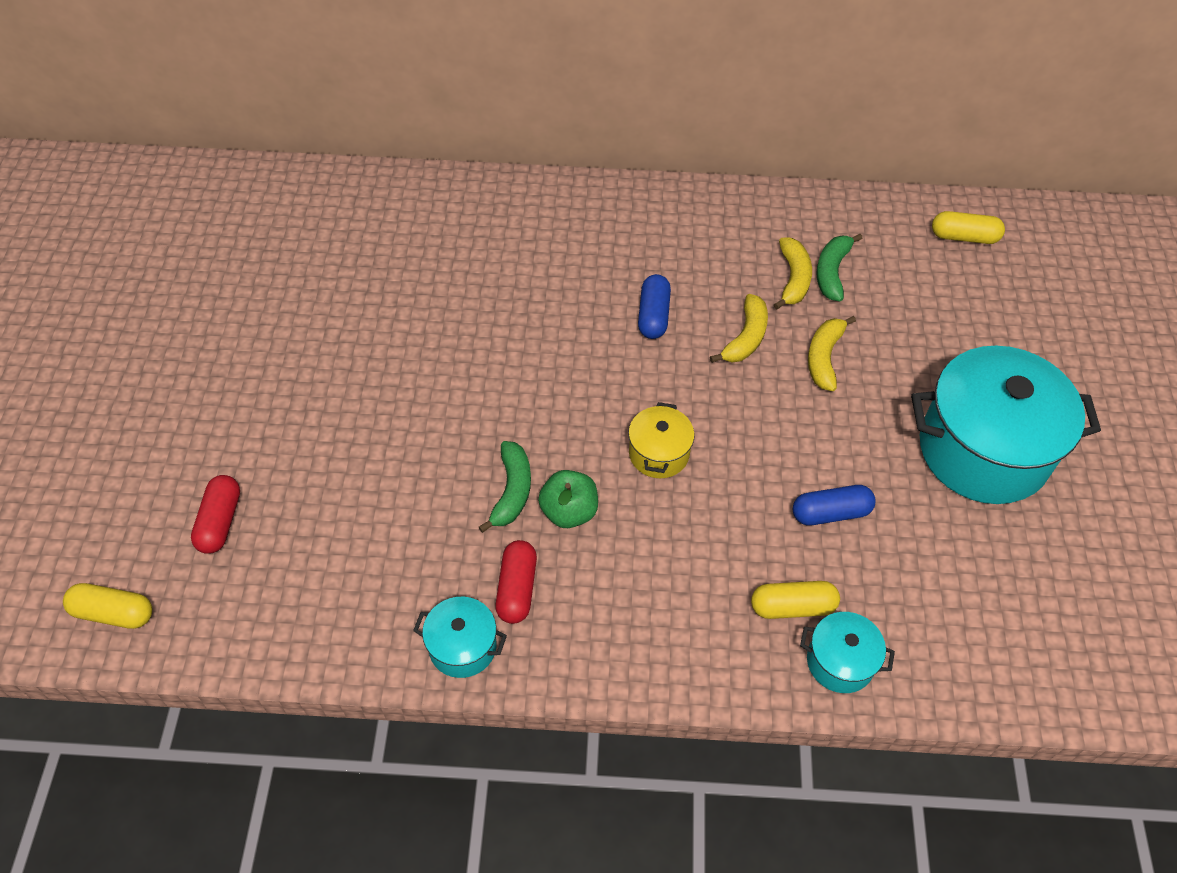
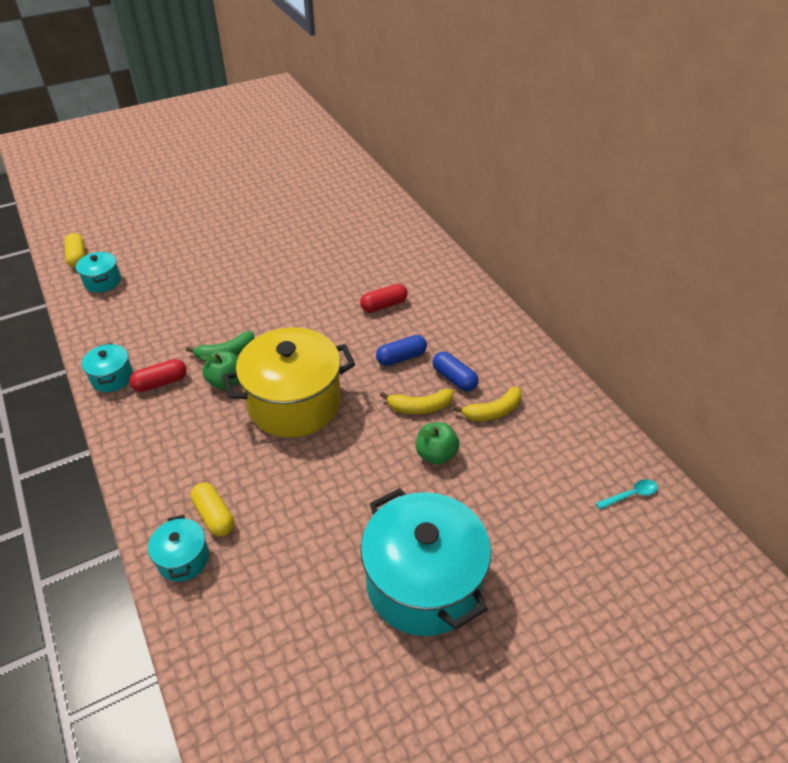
camera: 60 degrees right, 10 degrees down
(215, 594) = (102, 281): none -> turquoise pot
(220, 521) = (145, 264): red capsule -> red capsule (384, 305)
(659, 453) = (294, 403): yellow pot -> yellow pot, size x2.17
(824, 358) = (436, 454): yellow banana -> green apple
(830, 513) = (303, 508): blue capsule -> blue capsule (454, 378)
(832, 272) = (518, 429): green banana -> none
(964, 237) = (630, 495): yellow capsule -> turquoise spoon

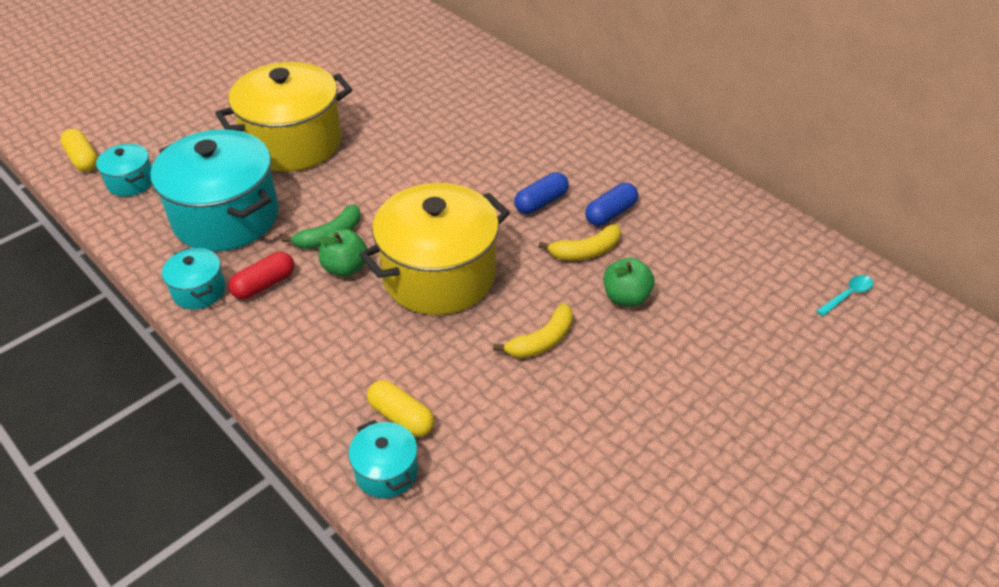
camera: 15 degrees left, 0 degrees up
(231, 271) = (293, 143): none -> yellow pot
(384, 305) = (495, 149): red capsule -> none
(423, 583) = (671, 432): turquoise pot -> turquoise pot (226, 217)
(454, 378) = (610, 213): blue capsule -> blue capsule turned 75 degrees counterclockwise
(493, 411) = (668, 240): yellow banana -> yellow banana (542, 341)

